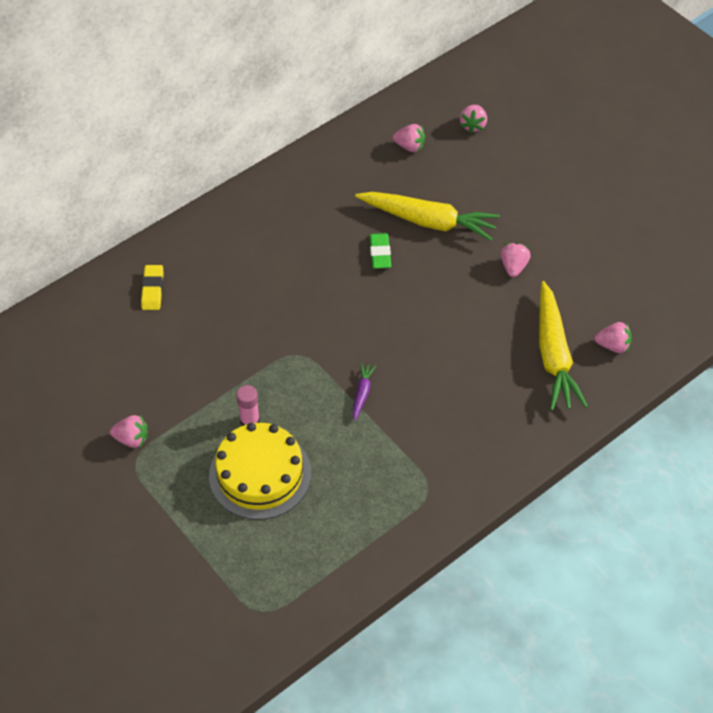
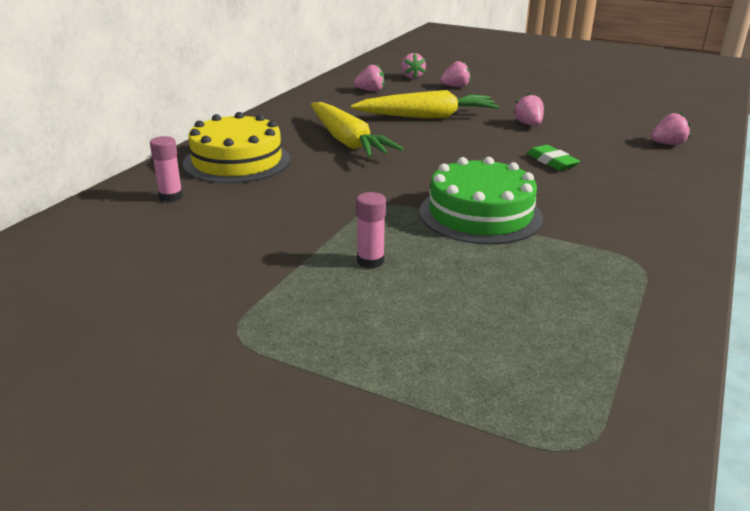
camera: 25 degrees left, 25 degrees down
(132, 439) = (217, 314): pink strawberry -> pink strawberry (455, 87)
(152, 290) = (170, 196): yellow eraser -> pink glue stick
(260, 474) = (427, 301): yellow cake -> yellow cake (237, 161)
(362, 393) = (480, 214): purple carrot -> green cake
(380, 253) = (402, 137): green eraser -> green eraser (552, 162)
(554, 355) = (628, 157): yellow carrot -> yellow carrot (347, 141)

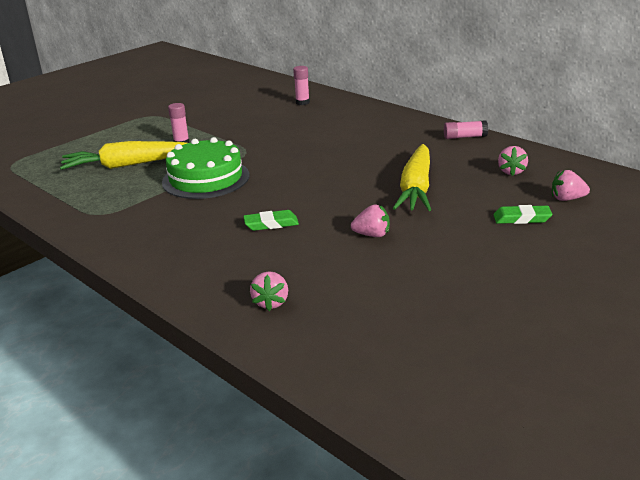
camera: 110 degrees right, 0 degrees up
(237, 161) = (347, 117): yellow cake -> none
(293, 107) = (465, 137): none -> pink glue stick
(347, 141) = (367, 151): yellow carrot -> yellow carrot (128, 165)
(455, 87) = (522, 218): pink strawberry -> green eraser

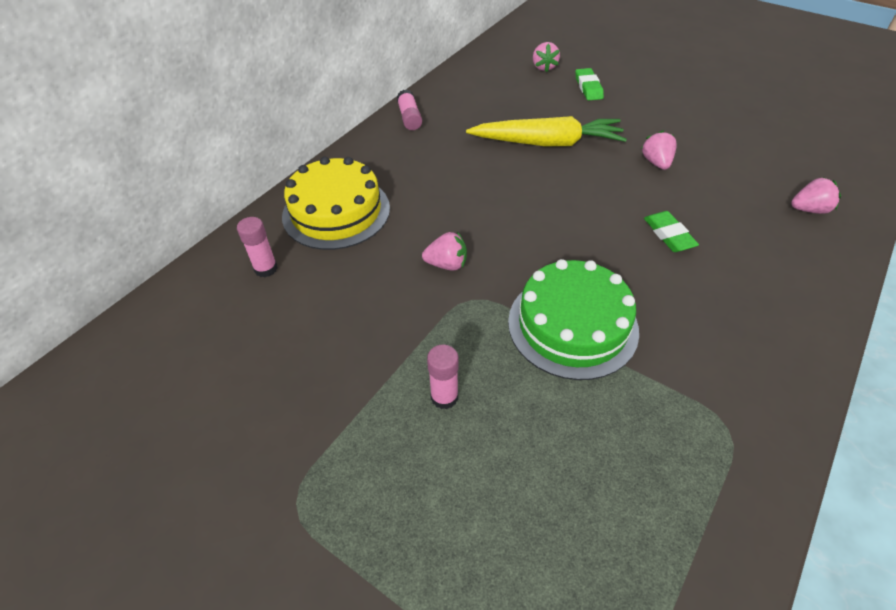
camera: 100 degrees left, 20 degrees up
(128, 165) = (549, 454): yellow carrot -> none
(348, 116) = (336, 212): none -> yellow cake
(511, 172) = (495, 91): pink strawberry -> pink strawberry (447, 264)

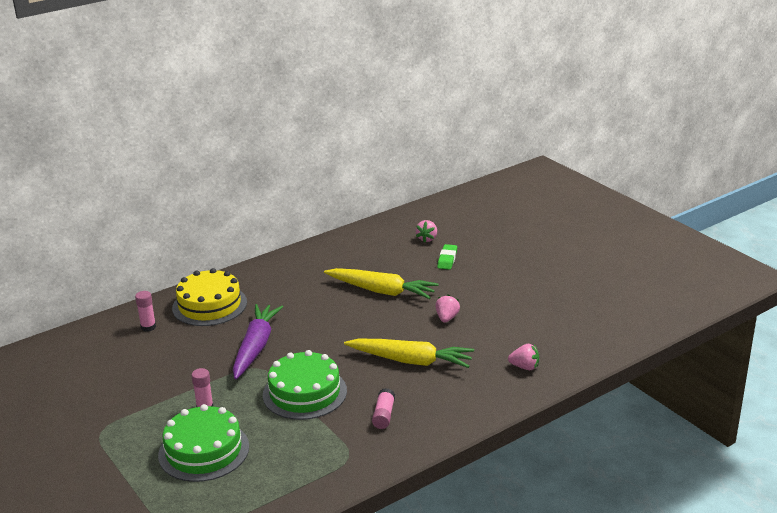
camera: 20 degrees right, 20 degrees down
(409, 118) = (299, 256): pink glue stick -> pink glue stick (383, 415)
(447, 264) = (256, 347): pink strawberry -> purple carrot
(500, 490) = (204, 451): none -> green cake
(669, 235) = (411, 361): green eraser -> yellow carrot

